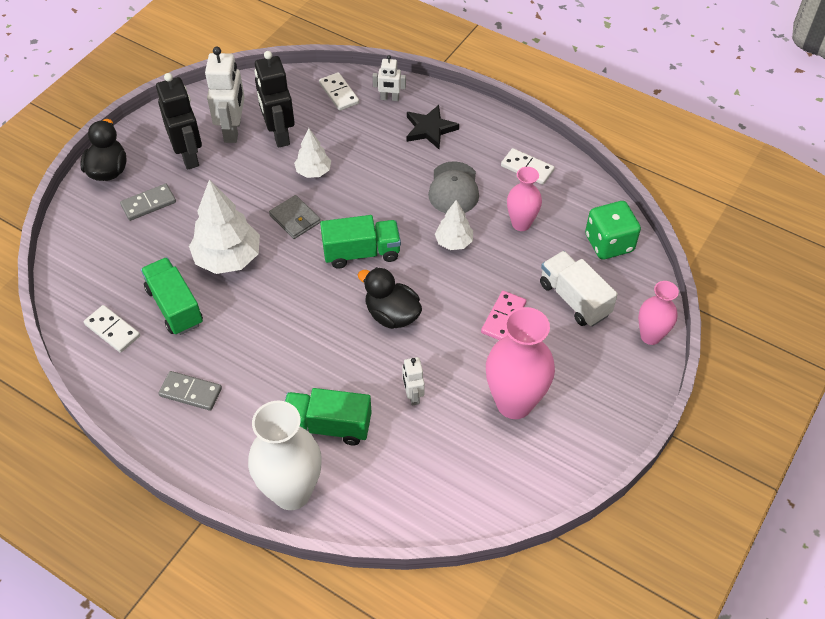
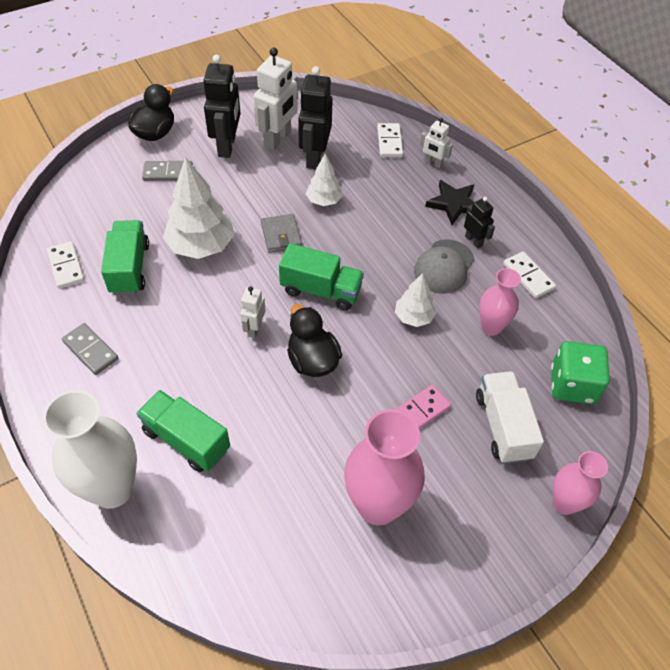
camera: 25 degrees right, 0 degrees up
(413, 395) = (283, 448): white robot -> white robot (254, 328)
(465, 155) = (474, 241): none -> black robot

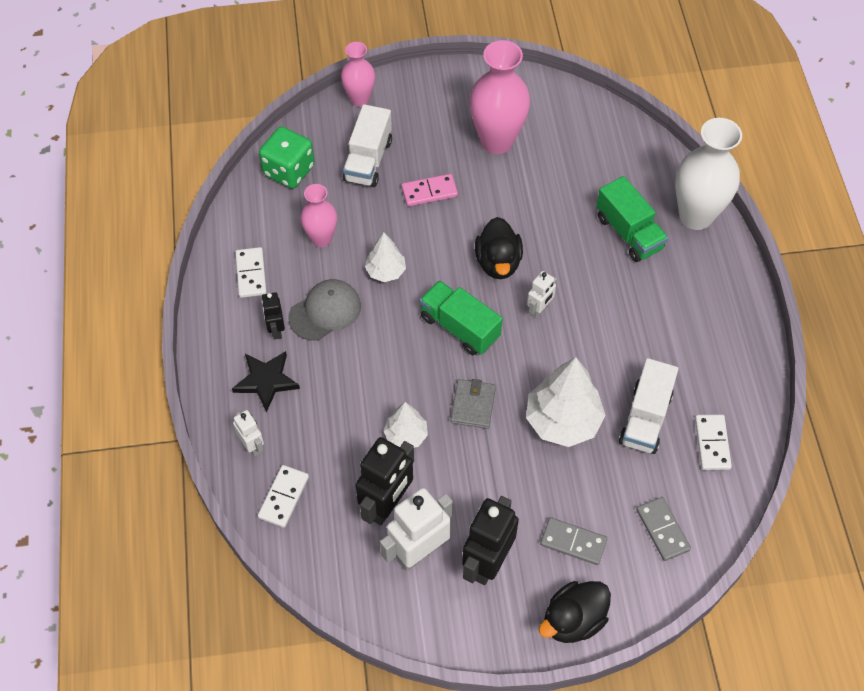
camera: 155 degrees left, 5 degrees up
(91, 350) = (698, 339): grey domino -> grey domino (662, 530)
(129, 268) = (645, 418): green truck -> white truck

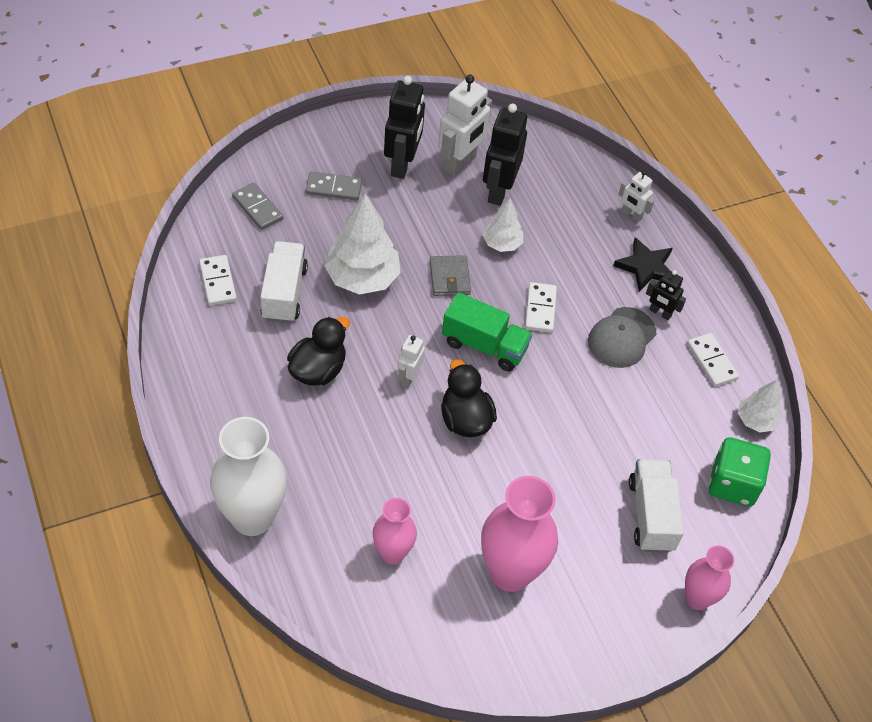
camera: 160 degrees right, 5 degrees down
(276, 329) = (660, 313): black robot -> black robot turned 150 degrees clockwise
(283, 497) = (586, 183): white domino -> white domino (540, 309)
(321, 239) = (659, 411): pink vase -> pink vase (392, 553)
(385, 271) = (579, 388): white tree -> white tree (756, 420)
(429, 192) = (567, 488): pink domino -> none
(573, 620) = (323, 138): black duck -> black duck (318, 370)
(629, 233) = (328, 481): green truck -> none

